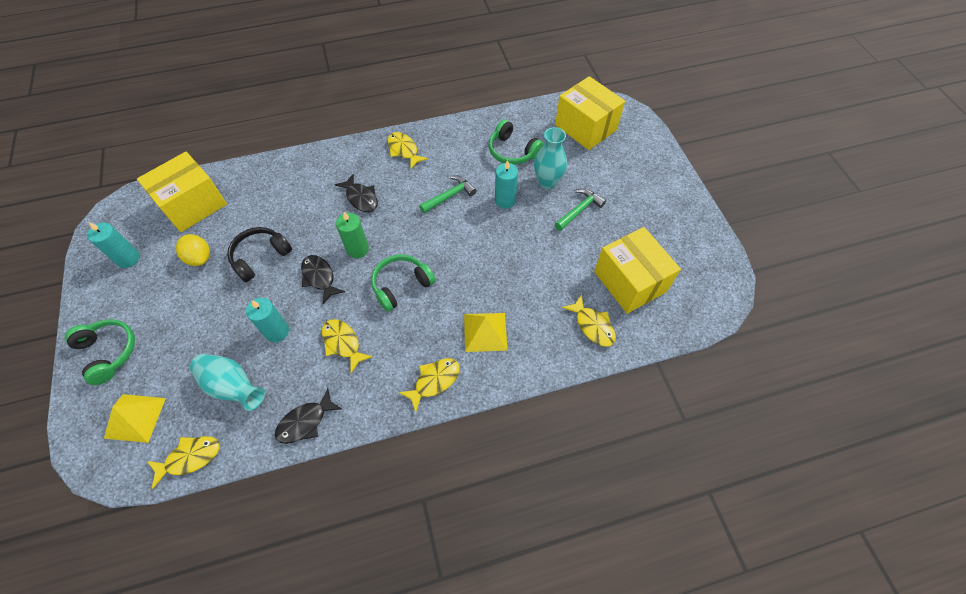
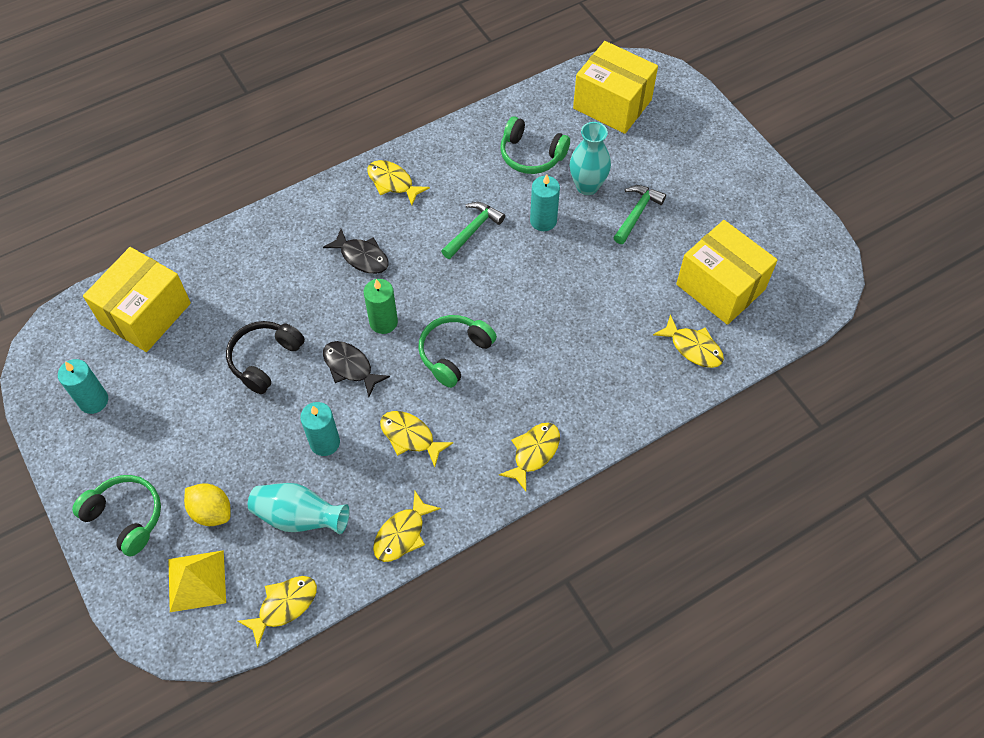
camera: 15 degrees left, 0 degrees up
(199, 258) = (186, 378): yellow lemon -> yellow lemon (212, 512)
(305, 422) = (402, 534): black fish -> yellow fish
(485, 331) = (572, 384): yellow pyramid -> none

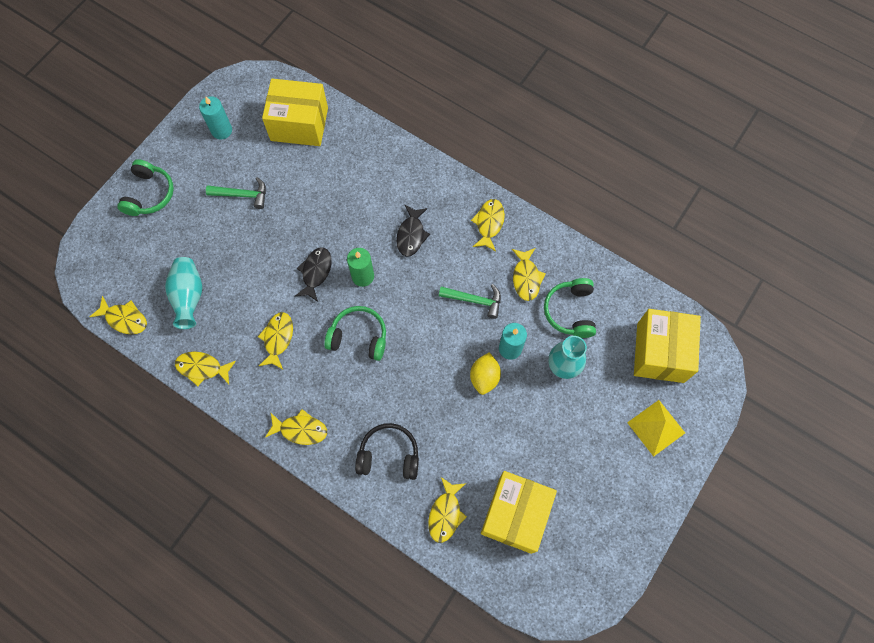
camera: 65 degrees right, 10 degrees up
(197, 581) = (122, 258): yellow pyramid -> yellow pyramid (656, 427)
(212, 512) = (172, 242): yellow lemon -> yellow lemon (484, 377)
(264, 359) = (297, 215): black headphones -> black headphones (389, 455)
(325, 442) = (250, 285): turquoise candle -> none
(473, 176) = (526, 278): none -> yellow fish
(637, 213) = (555, 418): green hammer -> green hammer (242, 195)

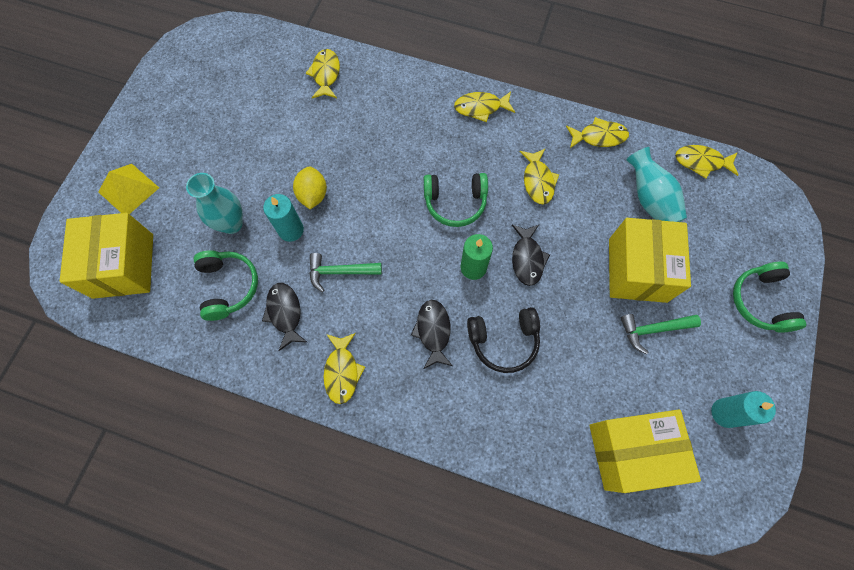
camera: 165 degrees right, 0 degrees up
(389, 455) = (390, 106): black headphones -> black headphones (504, 341)
(515, 514) = (262, 87): yellow box -> yellow box (637, 270)
(526, 278) = (285, 313): yellow fish -> black fish

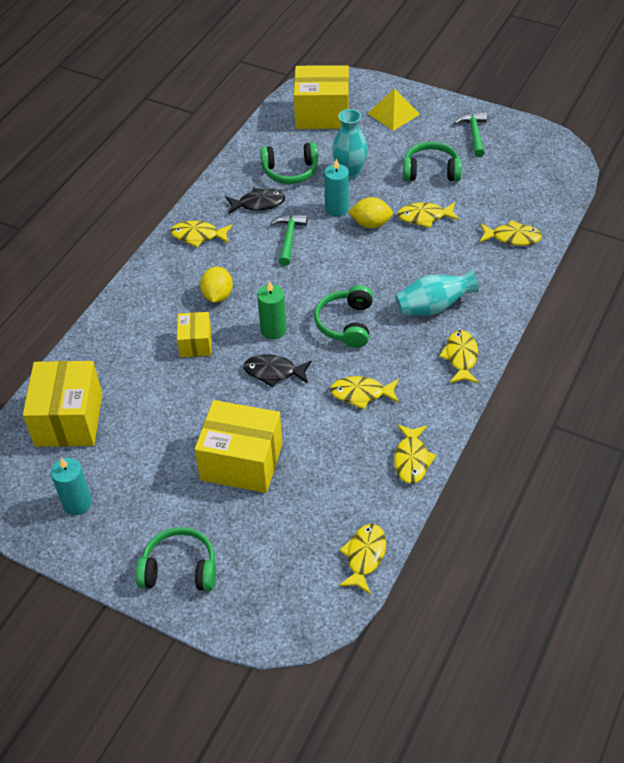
camera: 100 degrees right, 20 degrees down
(229, 146) = (431, 171): none -> green headphones
(300, 147) = (424, 217): none -> yellow fish
(433, 331) = (217, 295): black fish -> yellow lemon
(504, 341) = (195, 343): black headphones -> yellow box
(649, 199) = (323, 491): turquoise vase -> turquoise vase (433, 307)
(653, 330) = (175, 461): green hammer -> green hammer (474, 134)

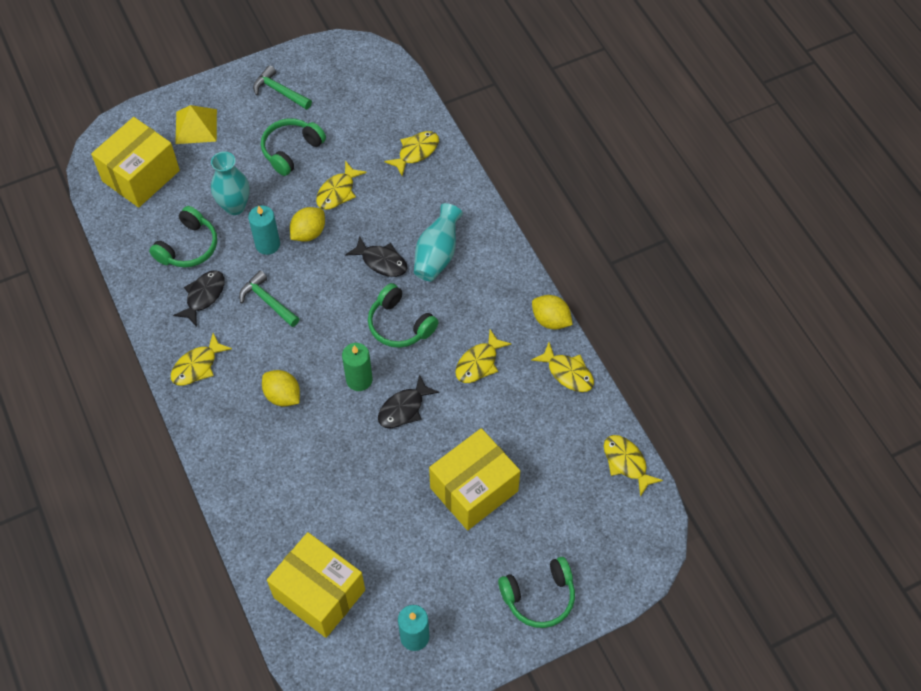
camera: 55 degrees left, 10 degrees up
(179, 569) = (539, 597): green headphones -> green headphones turned 150 degrees counterclockwise
(195, 343) = (321, 446): yellow box -> none
(391, 278) = (381, 261): none -> black fish
(450, 417) = (550, 320): none -> yellow lemon
(461, 357) = (502, 273): yellow fish -> none

